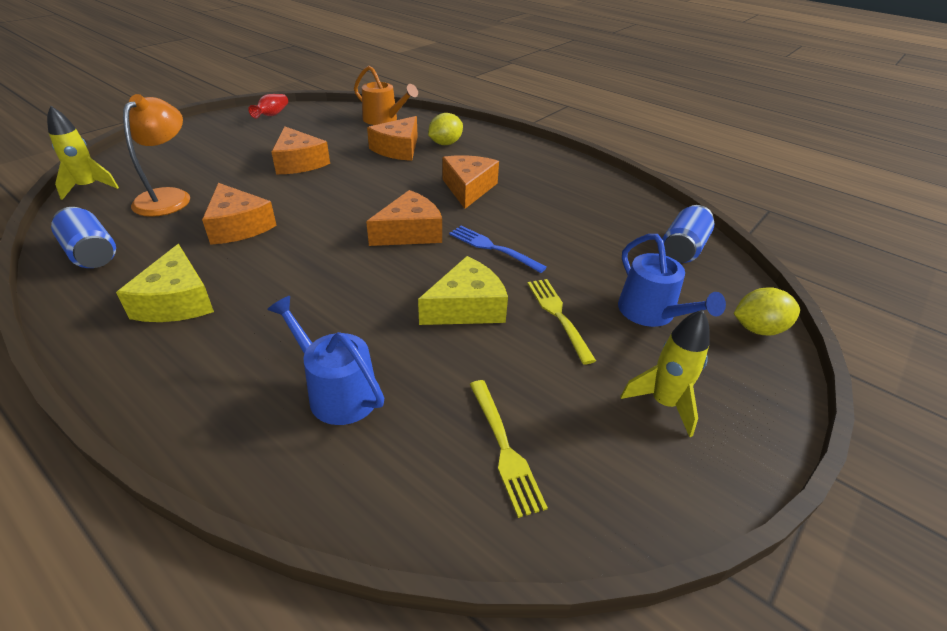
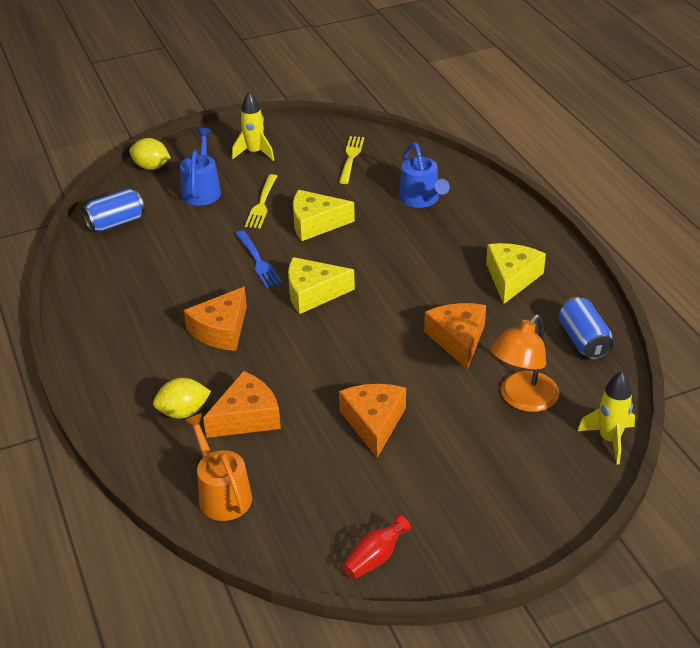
camera: 150 degrees left, 0 degrees up
(410, 232) = (313, 293): orange cheese -> yellow cheese

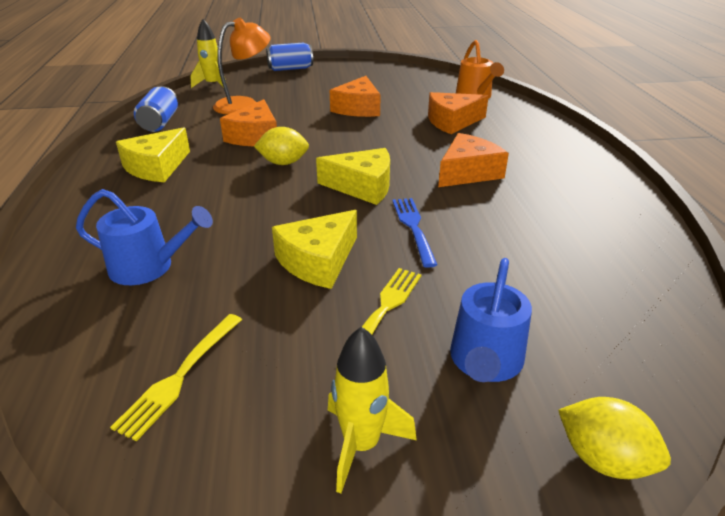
camera: 165 degrees left, 5 degrees down
(116, 222) = (635, 325): blue can -> blue can (290, 69)
(183, 412) = (504, 130): yellow lemon -> yellow lemon (283, 163)
(315, 223) = (318, 261): yellow cheese -> yellow cheese turned 120 degrees clockwise
(375, 558) = (389, 70): red vase -> none
(421, 199) = (148, 267): blue watering can -> blue watering can turned 105 degrees clockwise

